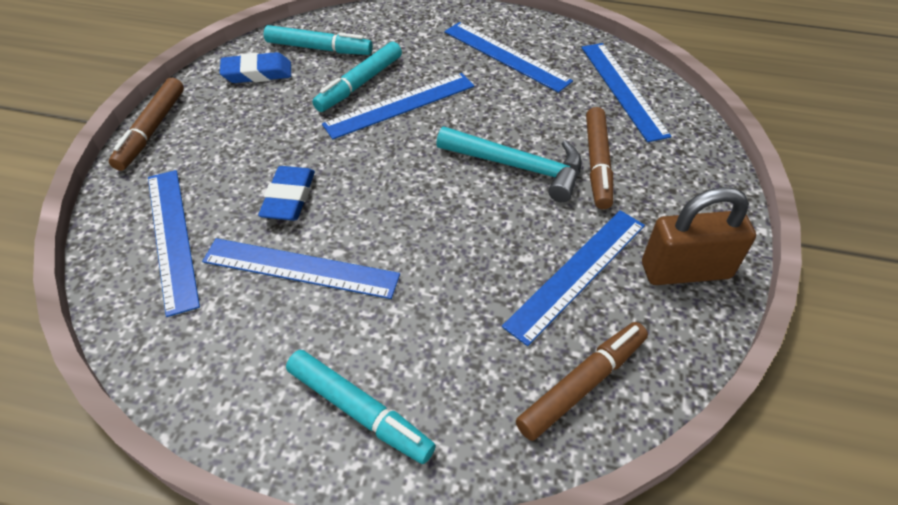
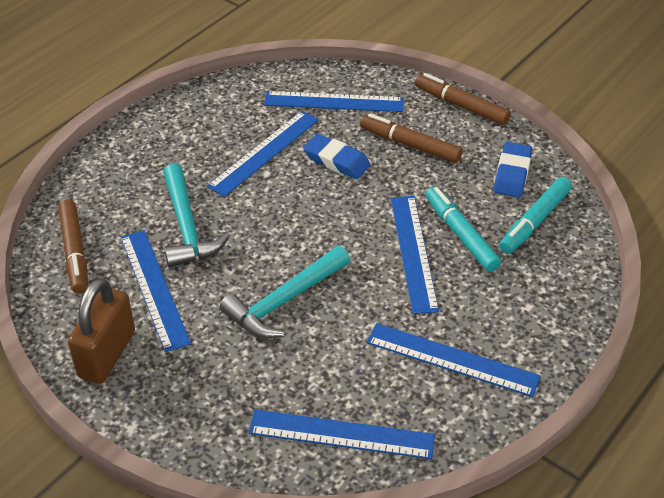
camera: 115 degrees right, 5 degrees down
(359, 411) = (140, 153): turquoise marker -> none
(469, 287) = (187, 227): none -> turquoise hammer
(505, 56) = (452, 359): blue ruler -> blue ruler turned 45 degrees clockwise
(597, 163) = (252, 357): brown marker -> brown marker (410, 145)

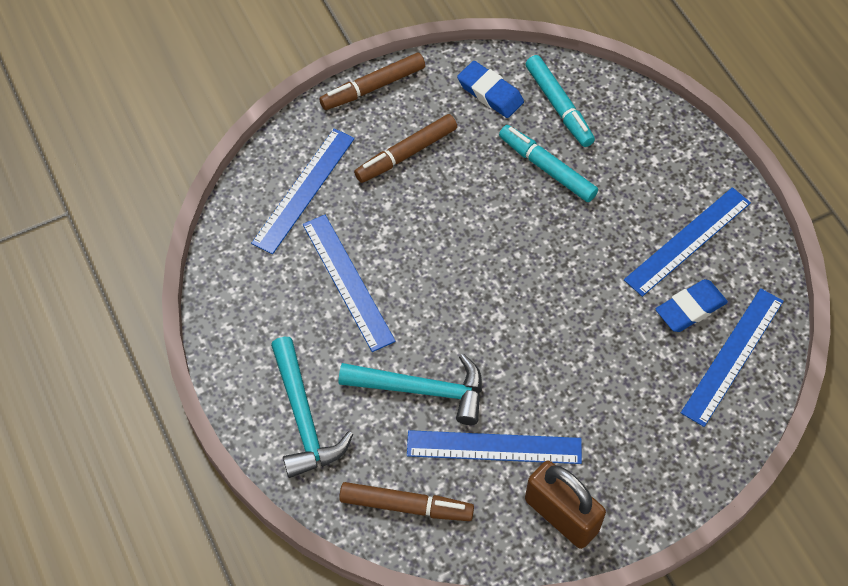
camera: 65 degrees left, 15 degrees up
(284, 301) = (563, 342): turquoise hammer -> turquoise hammer (304, 418)
(336, 161) = (395, 224): blue eraser -> blue eraser (690, 309)
(413, 252) = (551, 214): blue ruler -> none
(461, 234) = (547, 168): turquoise marker -> turquoise marker turned 45 degrees clockwise

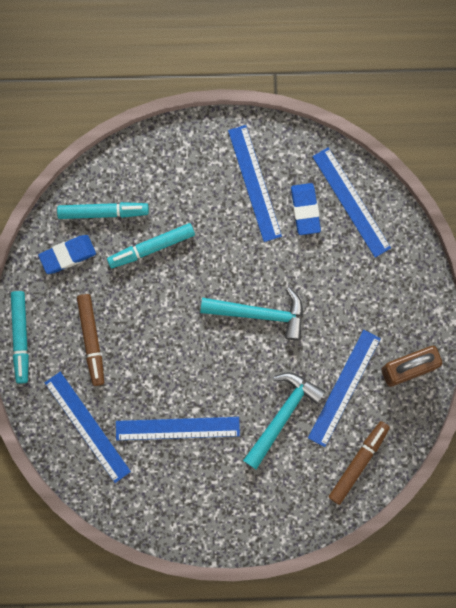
camera: 65 degrees left, 20 degrees up
(304, 418) = (267, 502): turquoise hammer -> turquoise hammer (260, 313)
(373, 87) = (20, 337): brown marker -> turquoise marker

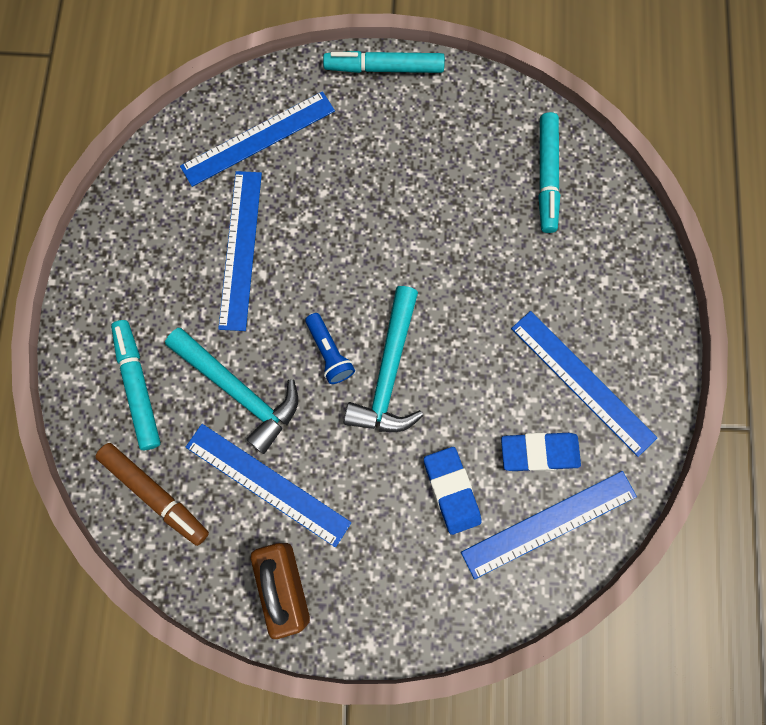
camera: 95 degrees right, 5 degrees down
(67, 255) = (489, 130): blue eraser -> blue eraser (451, 491)
(91, 340) = (372, 151): brown marker -> none
(151, 247) = (494, 234): turquoise marker -> turquoise marker (138, 386)
(249, 356) = (329, 353): none -> blue flashlight
(254, 183) = (582, 382): blue ruler -> blue ruler turned 60 degrees clockwise

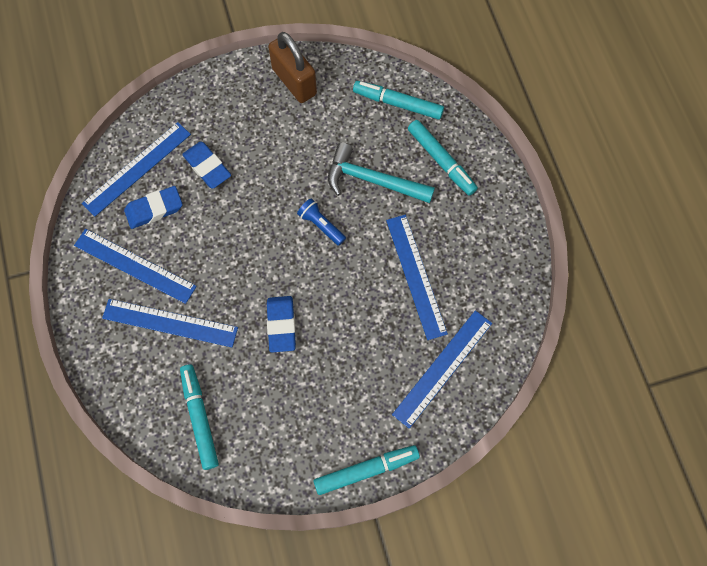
camera: 160 degrees right, 5 degrees down
(155, 494) = (398, 103): brown marker -> turquoise marker
(267, 484) = (329, 132): blue ruler -> blue ruler (170, 323)
(389, 373) = (274, 226): turquoise hammer -> none
(422, 246) = (281, 325): none -> blue eraser

